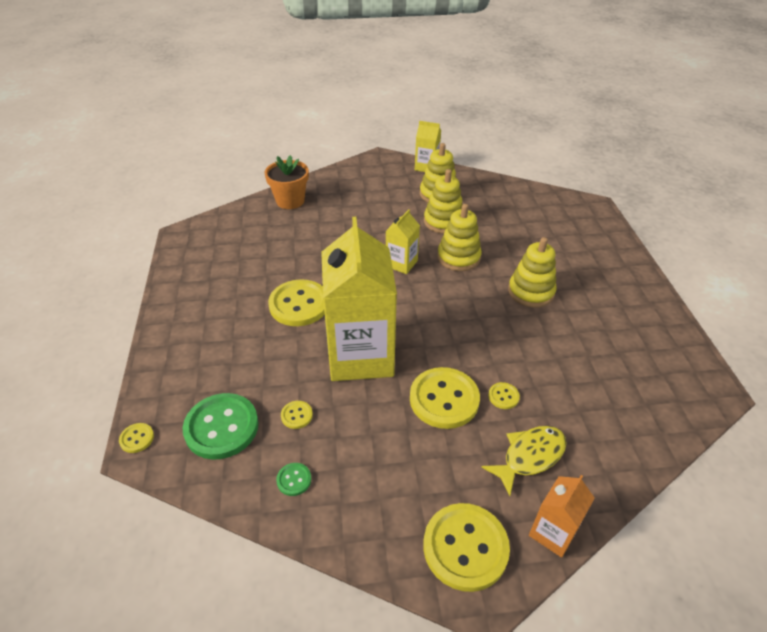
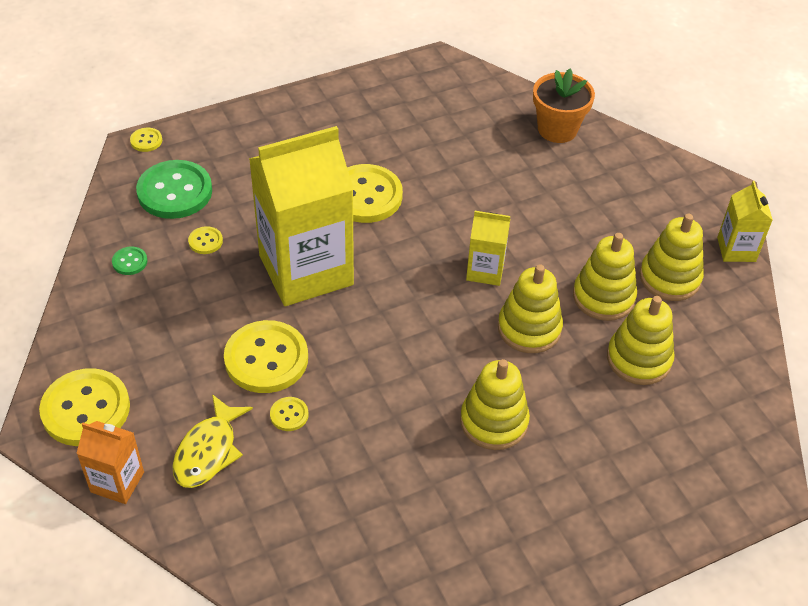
camera: 70 degrees right, 5 degrees up
(496, 222) = (638, 359): none -> yellow stacking toy
(529, 456) = (208, 451): yellow fish -> yellow fish turned 75 degrees clockwise

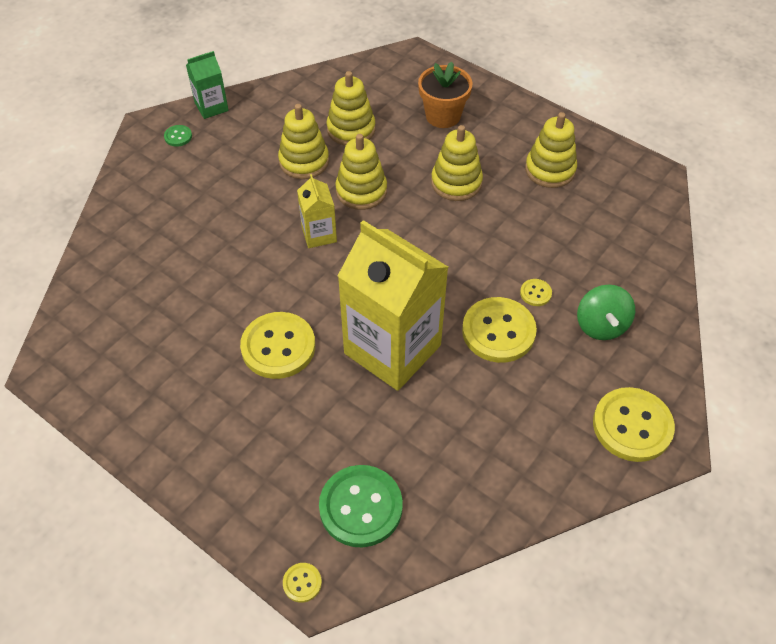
camera: 115 degrees left, 5 degrees up
(117, 482) = (668, 366): orange carton -> none
(130, 262) = (470, 491): green button -> green button (178, 136)
(205, 241) = (407, 442): yellow button -> none
(208, 451) = (601, 325): yellow fish -> green spinning top
(557, 129) = (116, 245): orange flower pot -> orange flower pot (443, 116)
(669, 278) = (262, 133): yellow stacking toy -> yellow stacking toy (550, 170)
(736, 249) = (211, 107): yellow carton -> green carton

